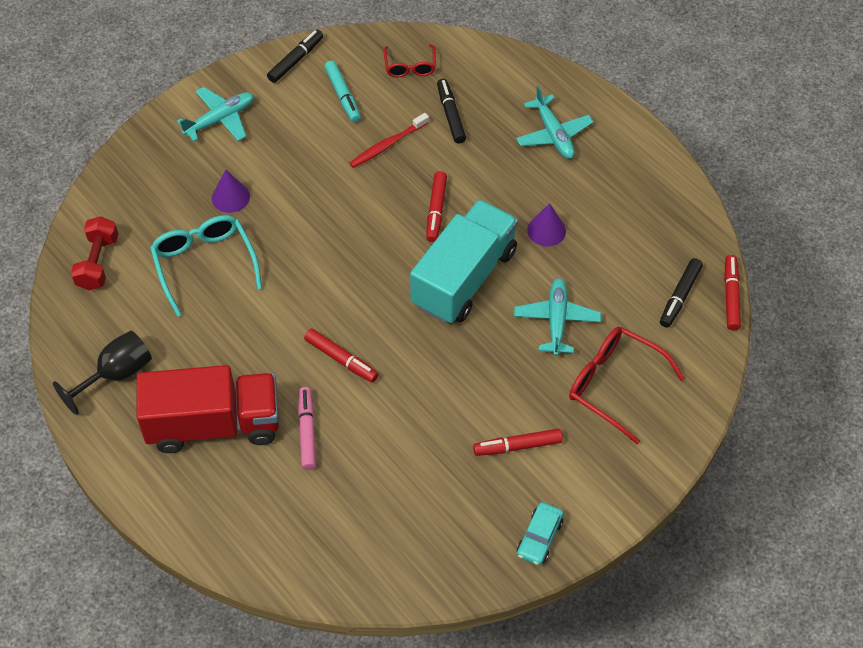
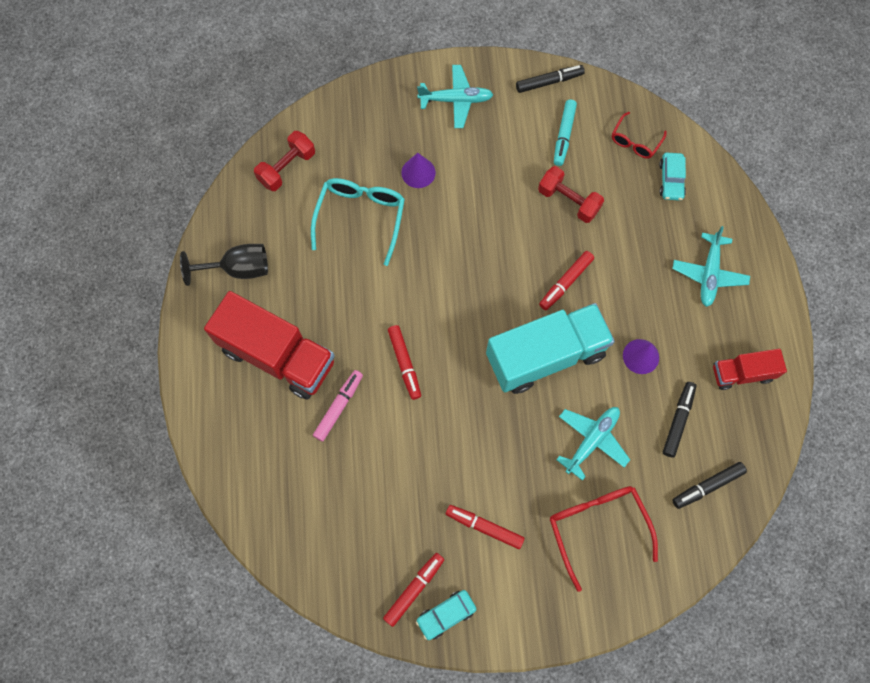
camera: 35 degrees right, 15 degrees up
(388, 145) = (568, 201): red toothbrush -> red dumbbell
(450, 115) = (637, 205): black marker -> black marker (678, 421)
(465, 80) = (671, 180): none -> turquoise car
(640, 194) = (742, 373): none -> red truck
(731, 296) = (750, 514): red marker -> red marker (414, 589)

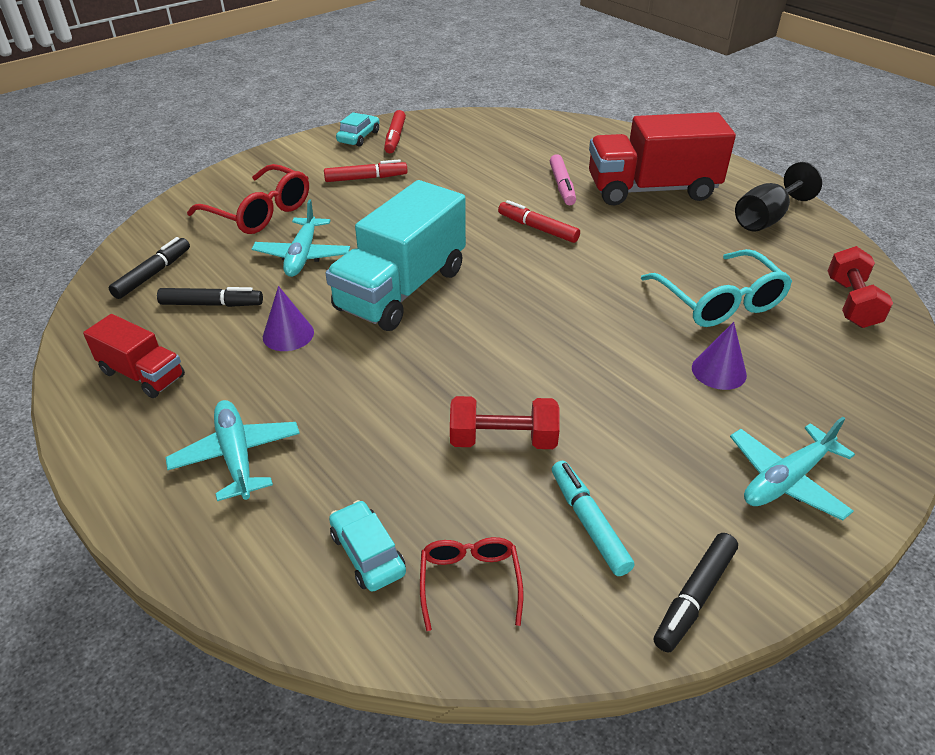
camera: 145 degrees right, 30 degrees down
(566, 282) = (431, 356): red marker -> none
(678, 421) = (211, 304): black marker -> black marker turned 75 degrees counterclockwise
(742, 373) = (142, 374): red truck -> red truck turned 75 degrees clockwise

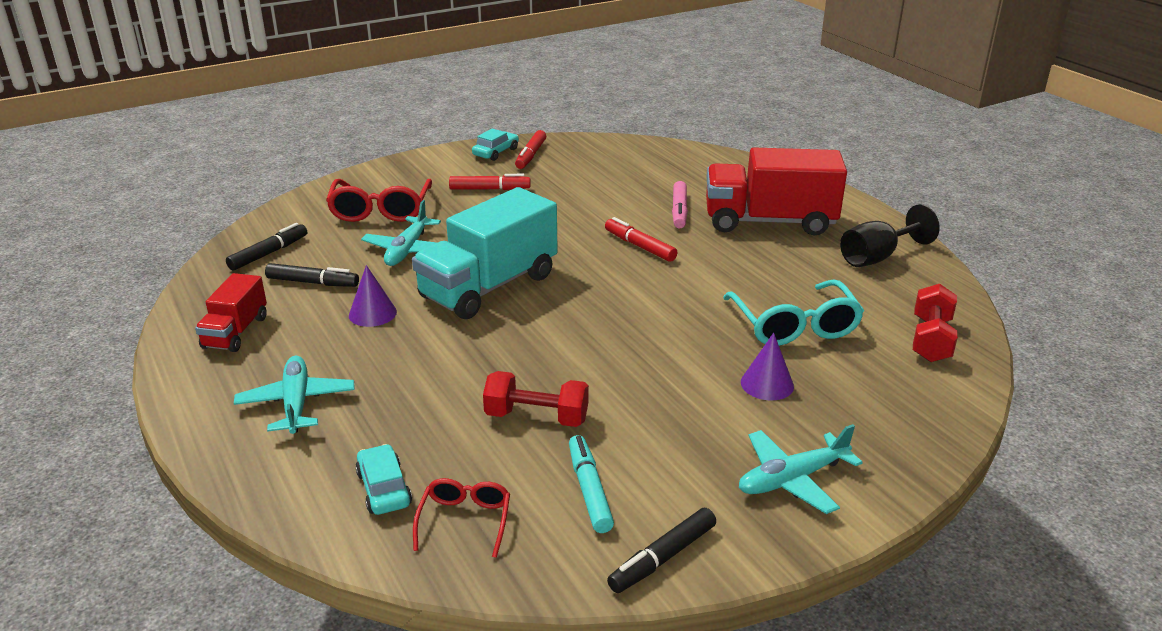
camera: 10 degrees right, 10 degrees down
(142, 374) = (236, 332): red truck -> red truck turned 60 degrees clockwise
(260, 212) = (380, 210): red glasses -> red glasses turned 45 degrees clockwise

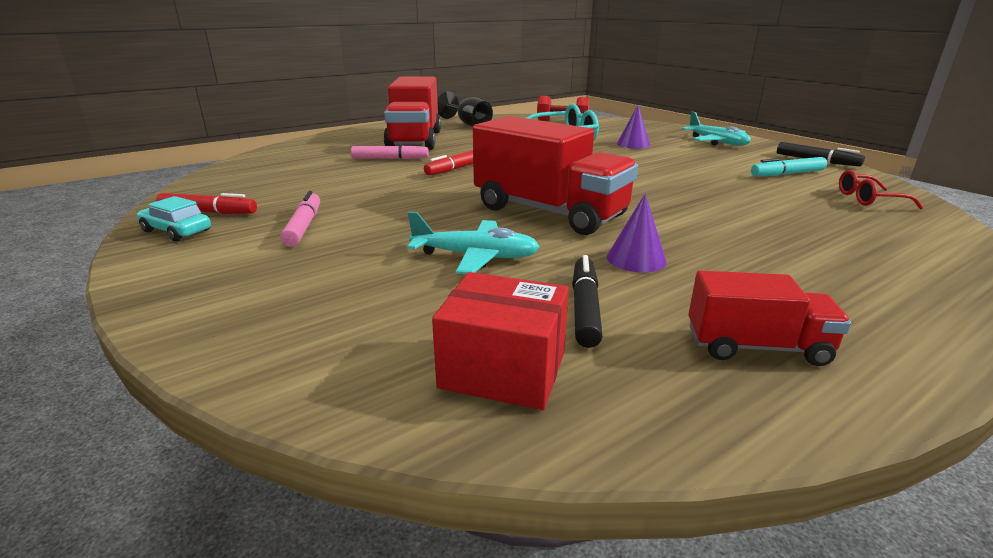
camera: 95 degrees left, 5 degrees down
(268, 253) = (503, 370): black marker -> red box
(296, 403) = (838, 275): turquoise plane -> none
(380, 210) = (346, 288): red glasses -> none
(384, 489) = (883, 224): turquoise car -> none
(489, 189) = (304, 226): red marker -> pink marker
(489, 286) = (549, 212): turquoise truck -> red truck
(536, 417) = (732, 188): red dumbbell -> none

